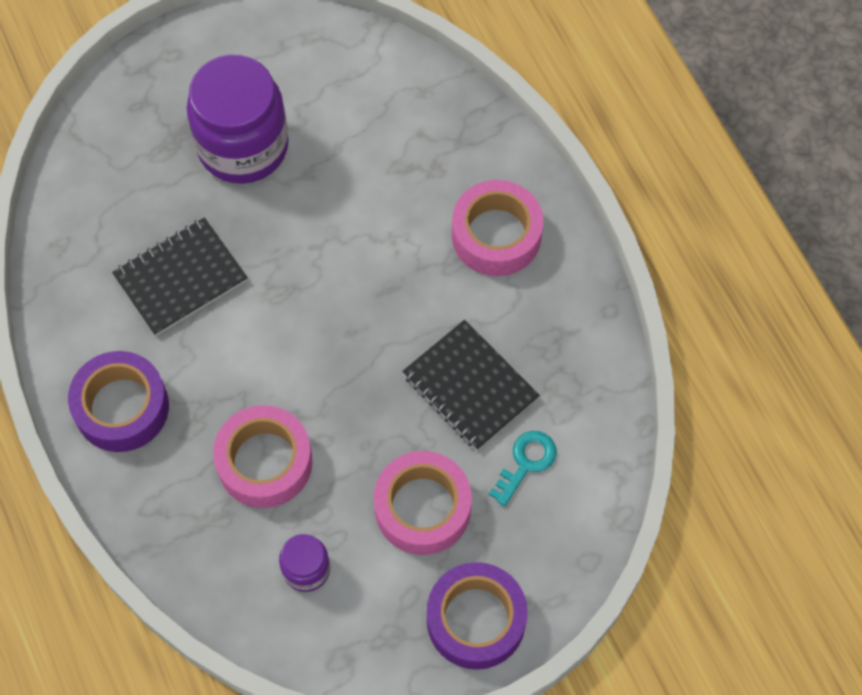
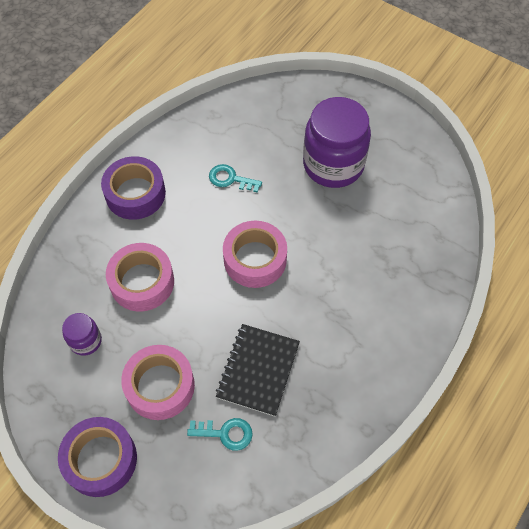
camera: 60 degrees right, 5 degrees down
(180, 278) = (230, 179): black notebook -> turquoise key
(496, 235) = (372, 330): pink tape -> pink tape (255, 259)

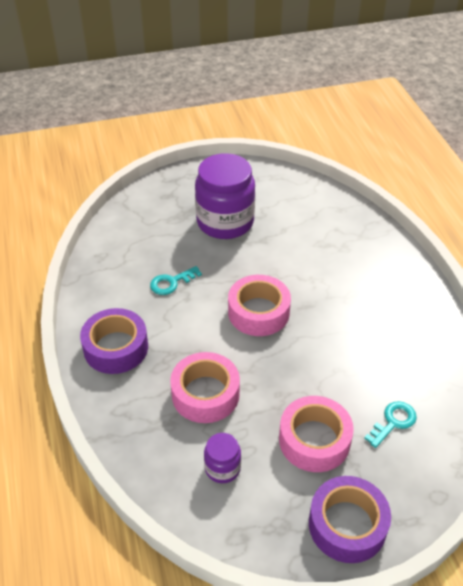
camera: 50 degrees left, 15 degrees down
(258, 370) = (356, 369): black notebook -> none

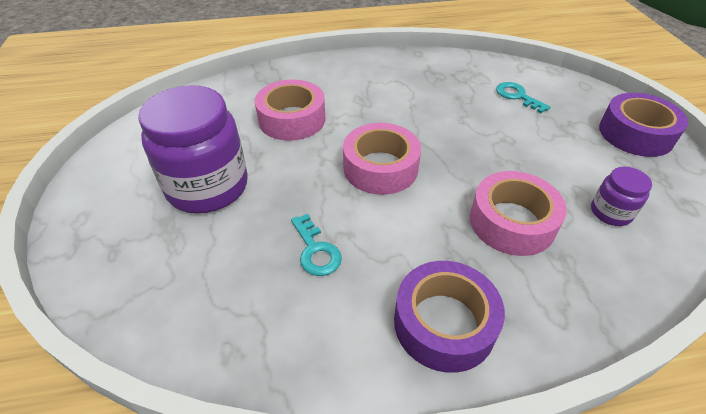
camera: 85 degrees left, 0 degrees up
(314, 440) = (551, 143): pink tape -> pink tape (292, 119)

